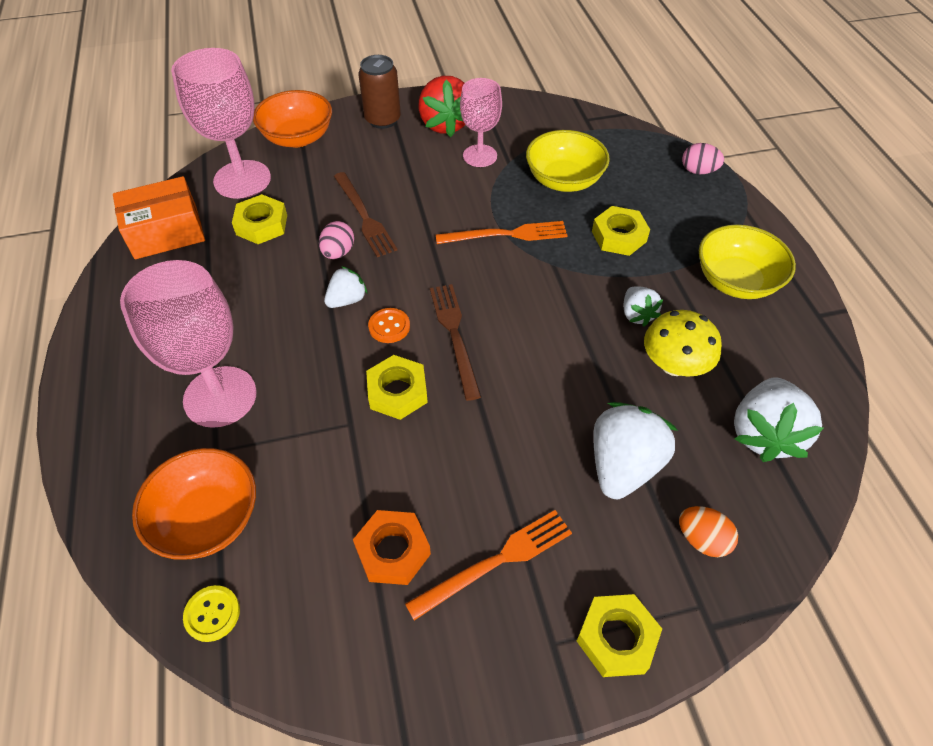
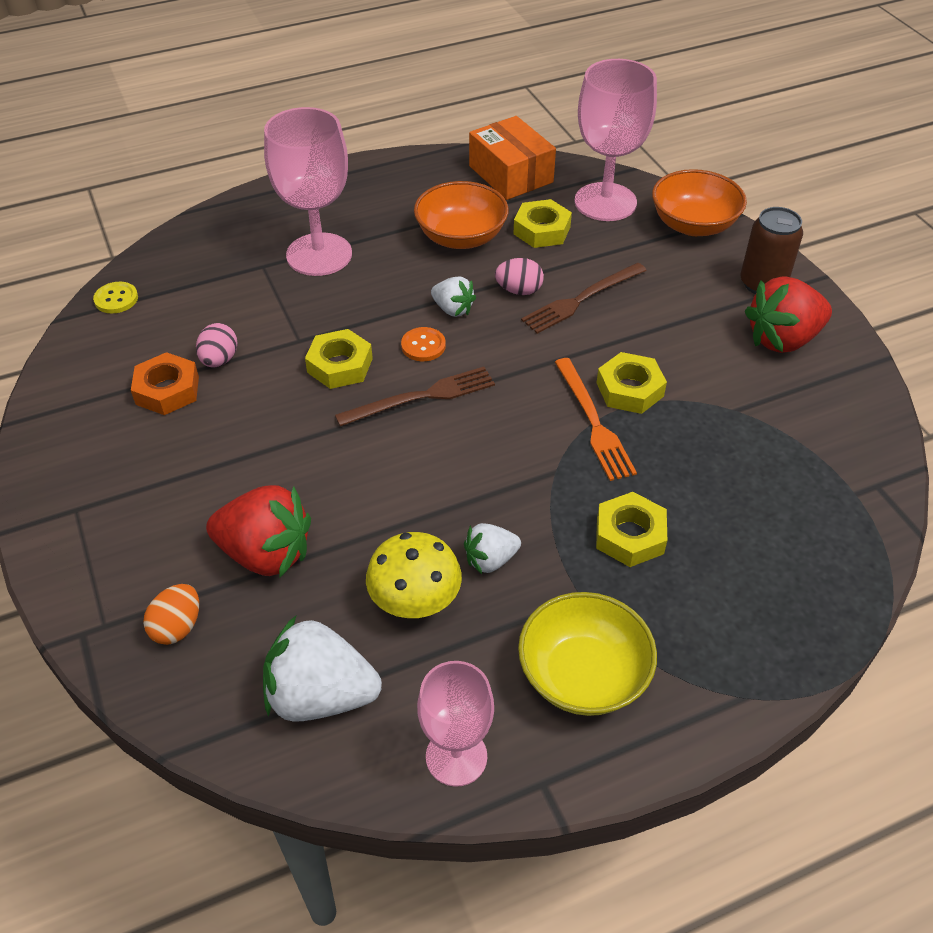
camera: 80 degrees right, 5 degrees down
(207, 519) = (197, 277): orange bowl -> orange bowl (461, 237)
(480, 156) = (734, 380): pink goblet -> pink goblet (456, 757)
(496, 562) = (155, 461): orange fork -> none
(564, 180) = (722, 469): yellow bowl -> none
(616, 638) = (76, 556): yellow nut -> yellow nut (630, 389)
(623, 465) = (266, 553): white strawberry -> red strawberry
(698, 171) = (816, 631): pink egg -> pink egg (219, 360)

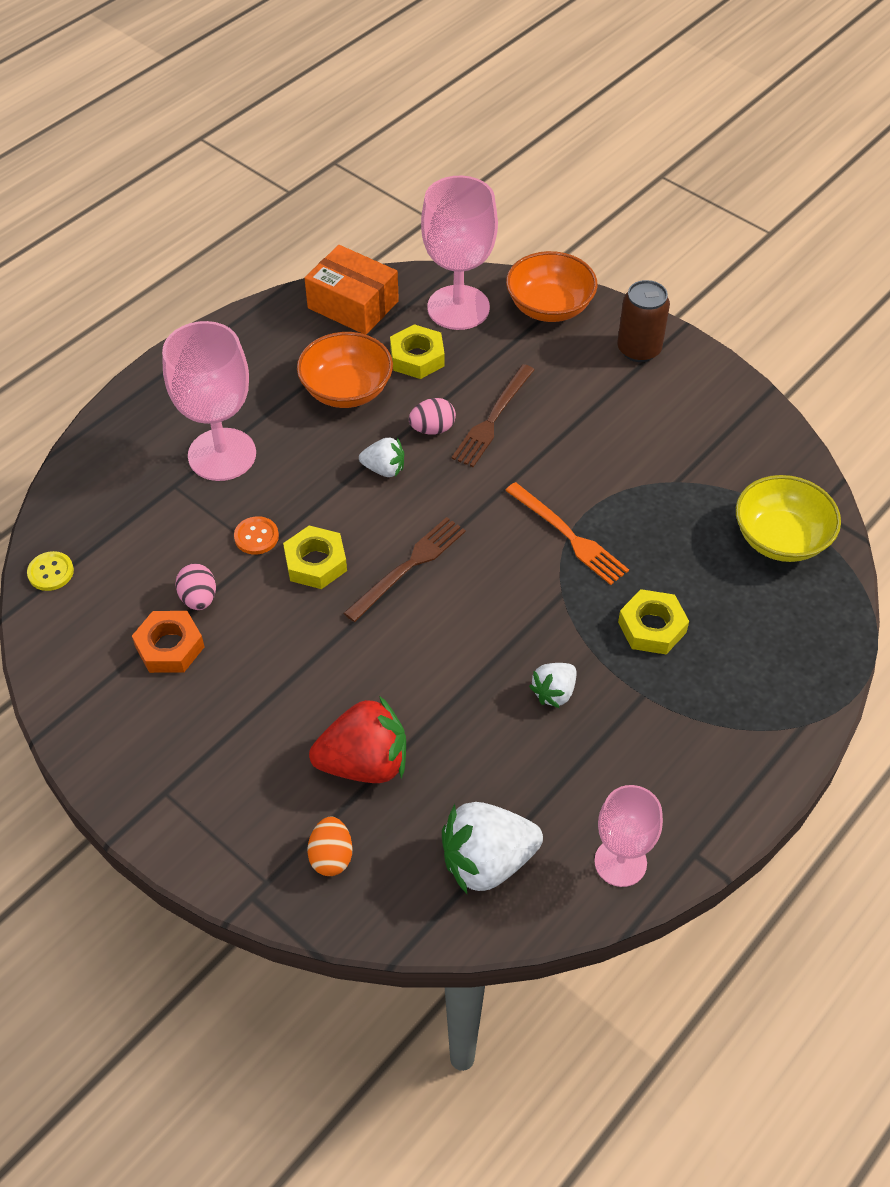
camera: 25 degrees left, 5 degrees up
(415, 600) = (514, 752): yellow mushroom -> none
(423, 346) = (379, 515): orange button -> orange button (256, 537)
(583, 675) = (678, 758): yellow bowl -> yellow bowl (780, 538)
(630, 389) = (582, 493): yellow nut -> none
(782, 339) = (682, 399): red strawberry -> none

